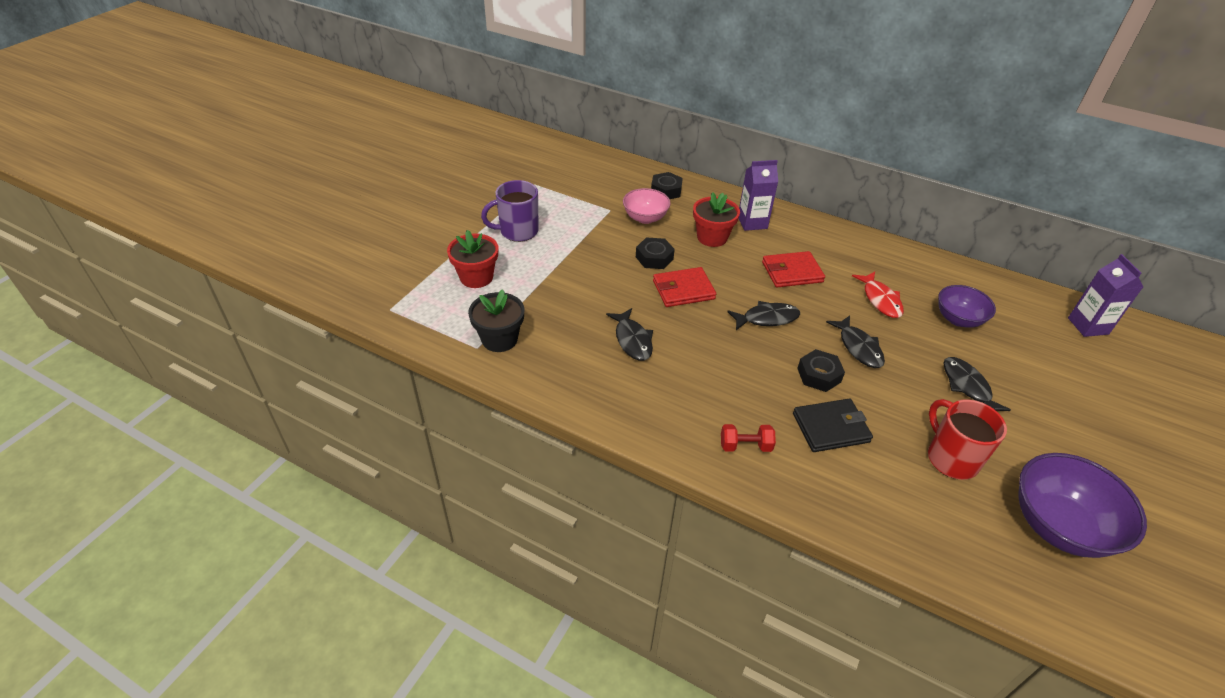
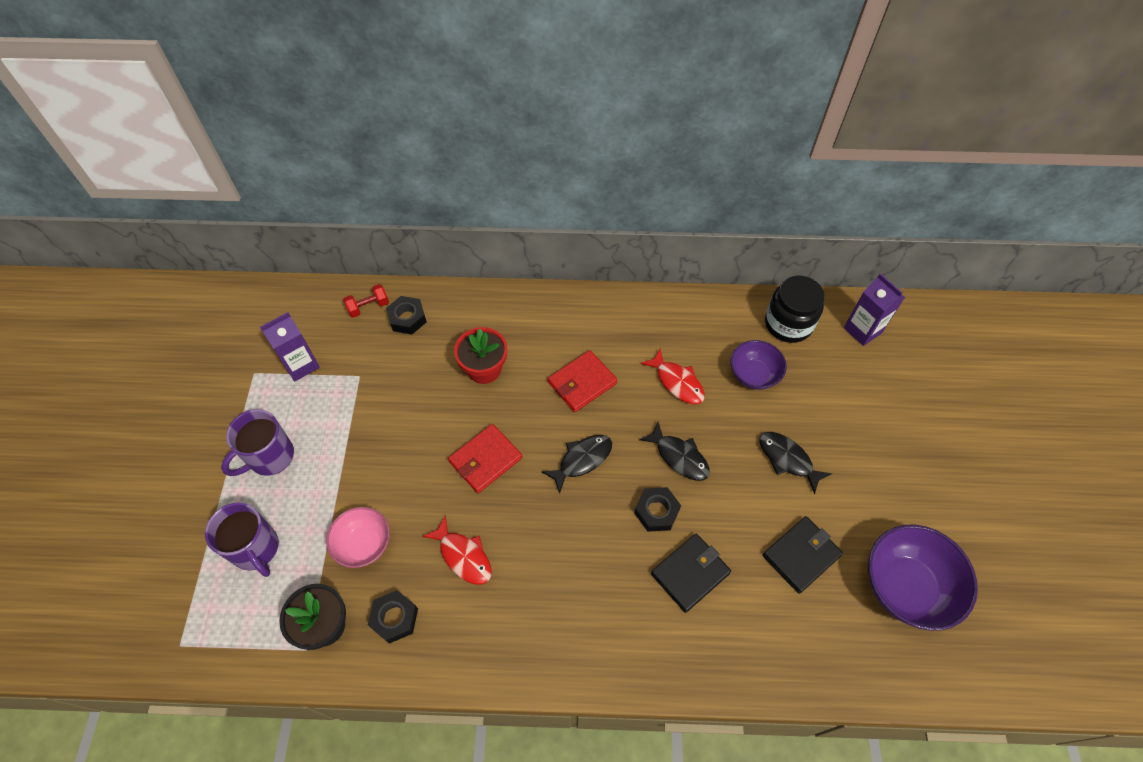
camera: 25 degrees left, 15 degrees up
(476, 277) = (256, 549): red flower pot -> purple mug
(632, 340) = (463, 556): black fish -> red fish
(645, 218) = (402, 371): pink bowl -> pink bowl (364, 544)
(654, 258) = (437, 427): black nut -> black nut (394, 618)
(745, 446) = (624, 637): red dumbbell -> red dumbbell (368, 307)
(752, 222) = (516, 328): purple carton -> purple carton (301, 365)
(951, 458) = (801, 555): red mug -> black wallet
(1009, 297) = (788, 324): none -> black jar

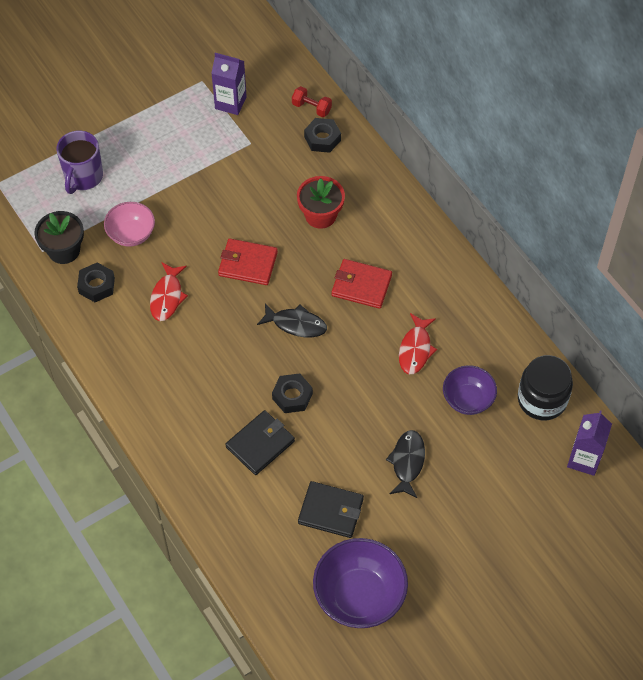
camera: 55 degrees right, 0 degrees up
(270, 457) = (149, 137): purple mug -> none
(679, 457) = (349, 386): black fish -> none
(690, 573) = (260, 444): black wallet -> black wallet turned 60 degrees counterclockwise

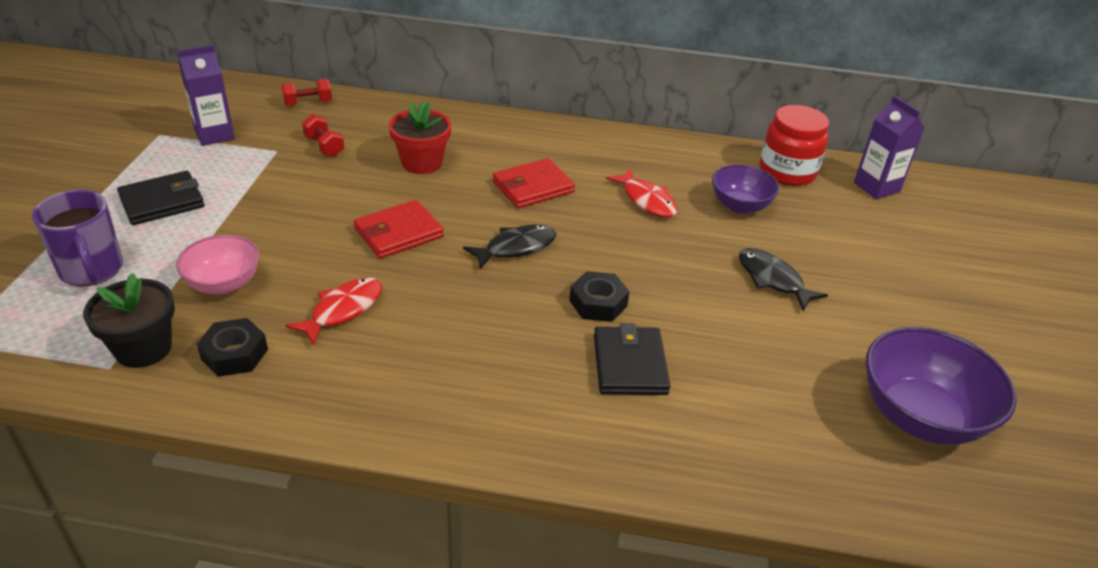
camera: 50 degrees left, 20 degrees down
(167, 297) = (343, 310): red fish -> red fish turned 105 degrees counterclockwise
(280, 159) = (324, 146): none -> red dumbbell
(322, 138) = (348, 116): black nut -> none
(330, 511) = (780, 367): black wallet -> black wallet (162, 202)
(542, 399) = (787, 172): black jar -> red jar

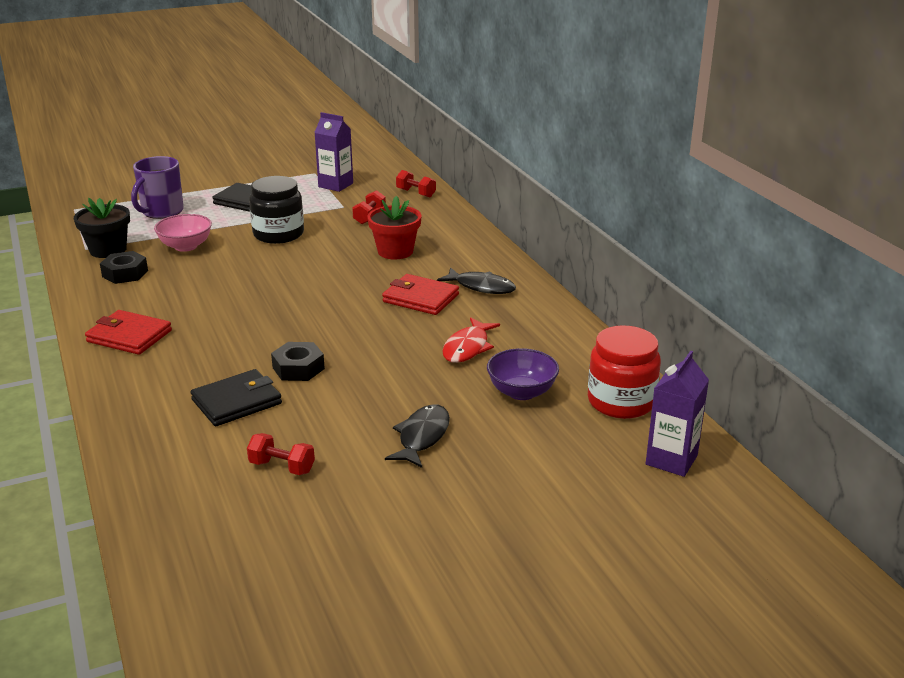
camera: 60 degrees right, 10 degrees down
(285, 212) = (278, 234): none -> black jar
(343, 310) = (196, 287): red fish -> none
(399, 233) = (299, 274): red wallet -> red wallet (129, 336)
(516, 248) = (331, 317): black fish -> black fish (481, 287)
(769, 375) = (282, 467): none -> red dumbbell
(920, 416) = (297, 560): purple bowl -> none

